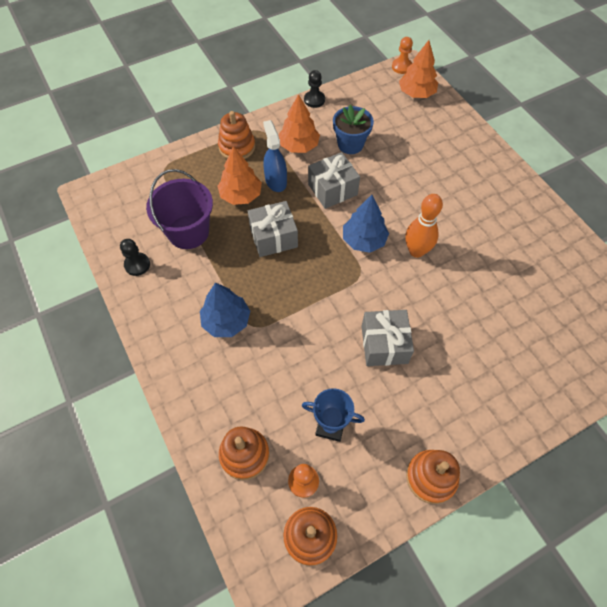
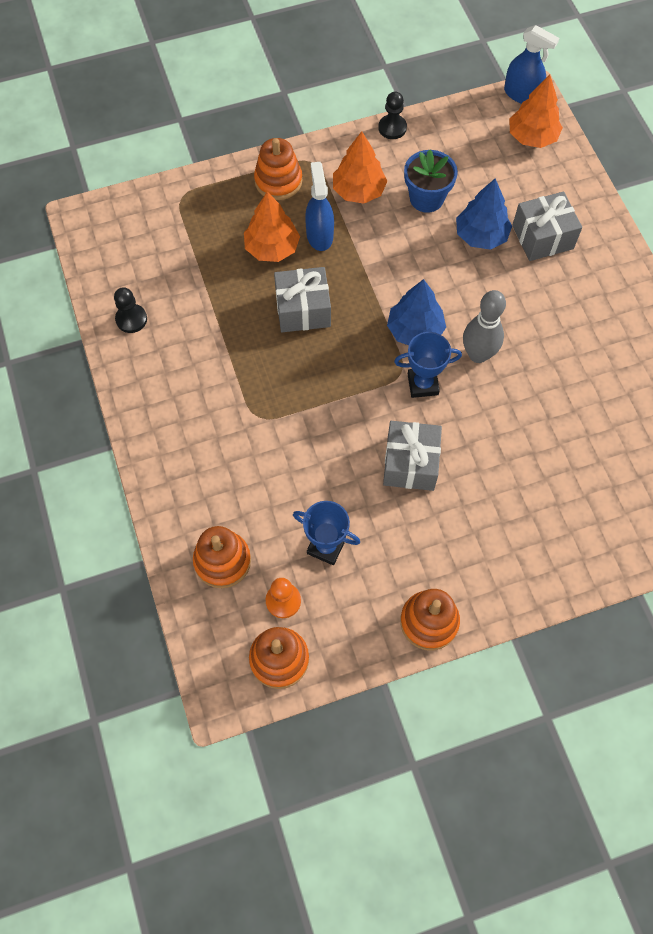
camera: 10 degrees right, 5 degrees up
(188, 232) = (199, 287): purple bucket -> none
(226, 321) = (227, 405): blue tree -> blue tree (481, 235)
(332, 189) = (390, 257): grey gift -> grey gift (542, 237)
(379, 280) = (422, 384): none -> blue trophy
(402, 67) = (522, 94): orange pawn -> blue spray bottle
(416, 251) = (478, 354): orange bowling pin -> grey bowling pin

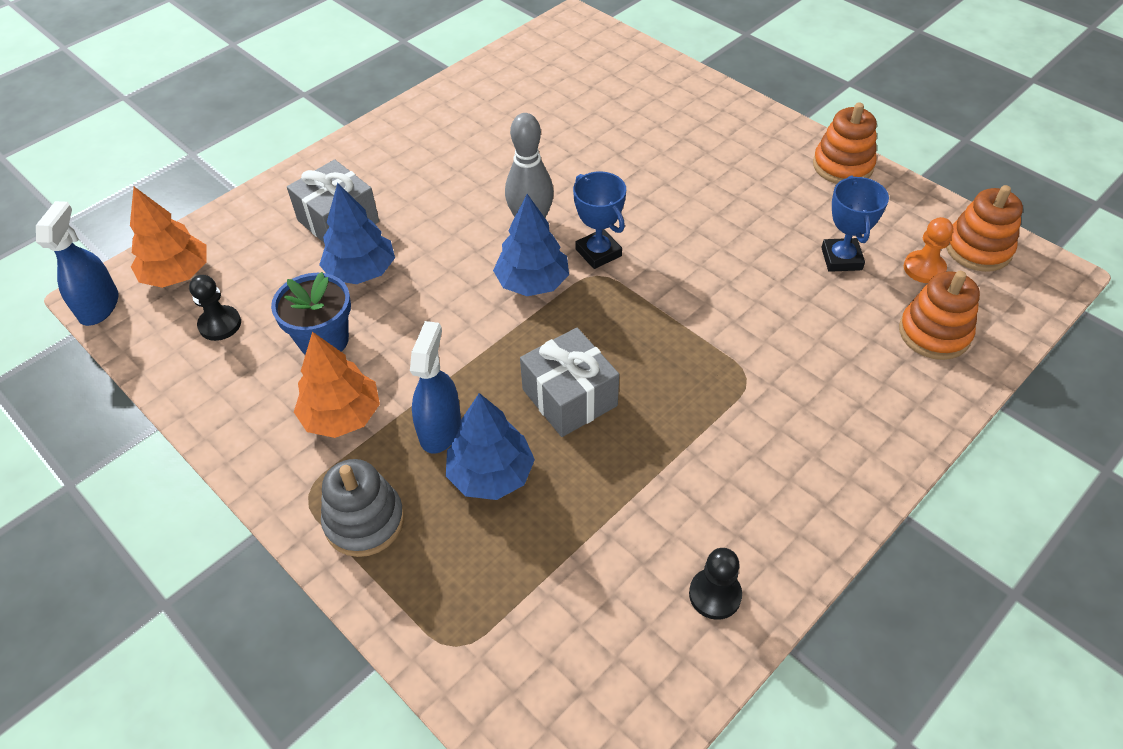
camera: 115 degrees left, 15 degrees down
(272, 248) = (491, 474): orange tree -> blue tree
(278, 181) = (364, 521): orange stacking toy -> grey stacking toy
(319, 235) = (440, 429): blue spray bottle -> blue spray bottle turned 135 degrees clockwise
(392, 128) = (206, 422): black pawn -> black pawn (220, 324)
(410, 463) = (698, 230): grey gift -> none

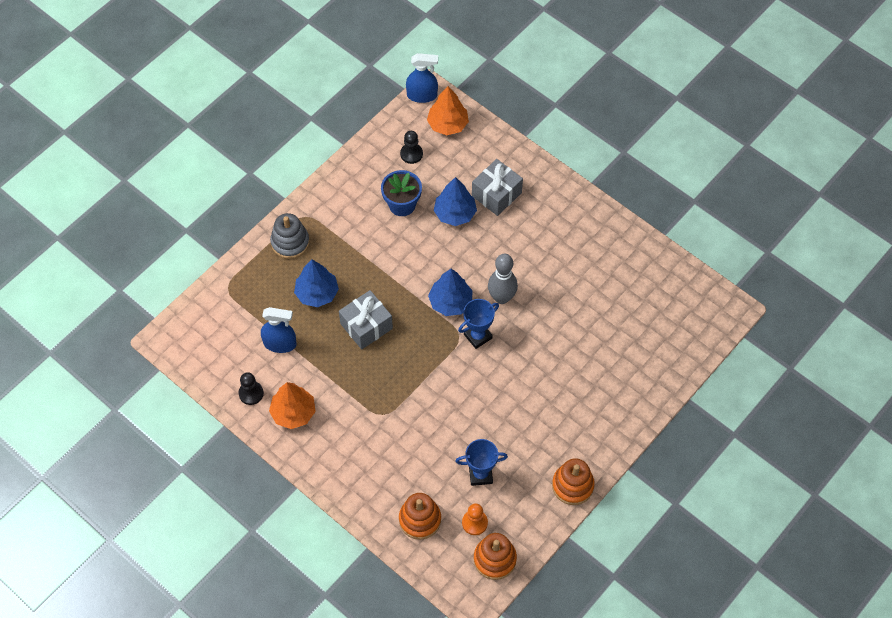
camera: 85 degrees right, 10 degrees up
(342, 416) = (351, 222): orange tree -> orange tree (293, 412)
(440, 429) = (344, 267): blue spray bottle -> blue spray bottle (280, 344)

